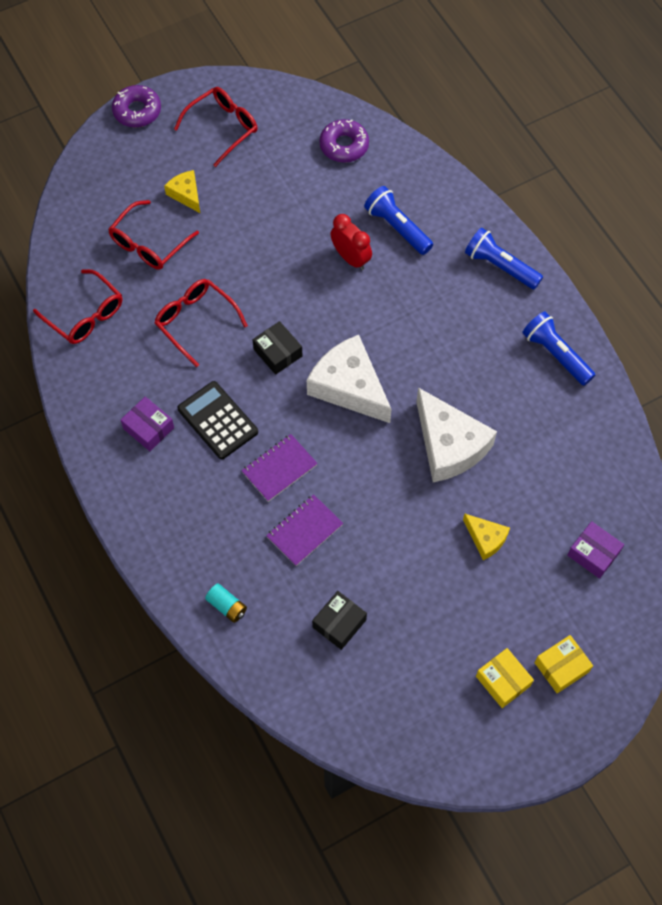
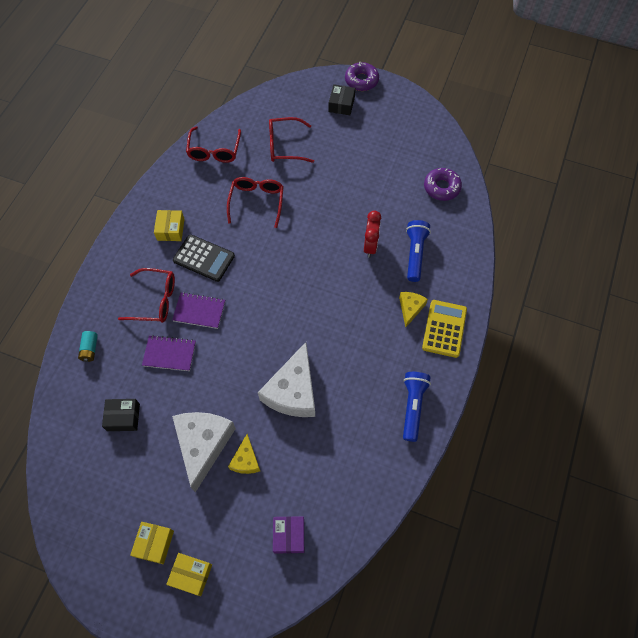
camera: 50 degrees right, 0 degrees up
(148, 428) = (170, 229): purple box -> yellow box
(186, 194) = (332, 139): yellow cheese -> yellow cheese (410, 308)
(217, 420) = (204, 258): black calculator -> black calculator turned 105 degrees clockwise
(223, 128) = (392, 124): red glasses -> red glasses (155, 300)
(278, 353) = (273, 255): black box -> black box (341, 104)
(349, 387) = (284, 307): white cheese -> white cheese (203, 445)
(500, 266) = (444, 328): blue flashlight -> yellow calculator

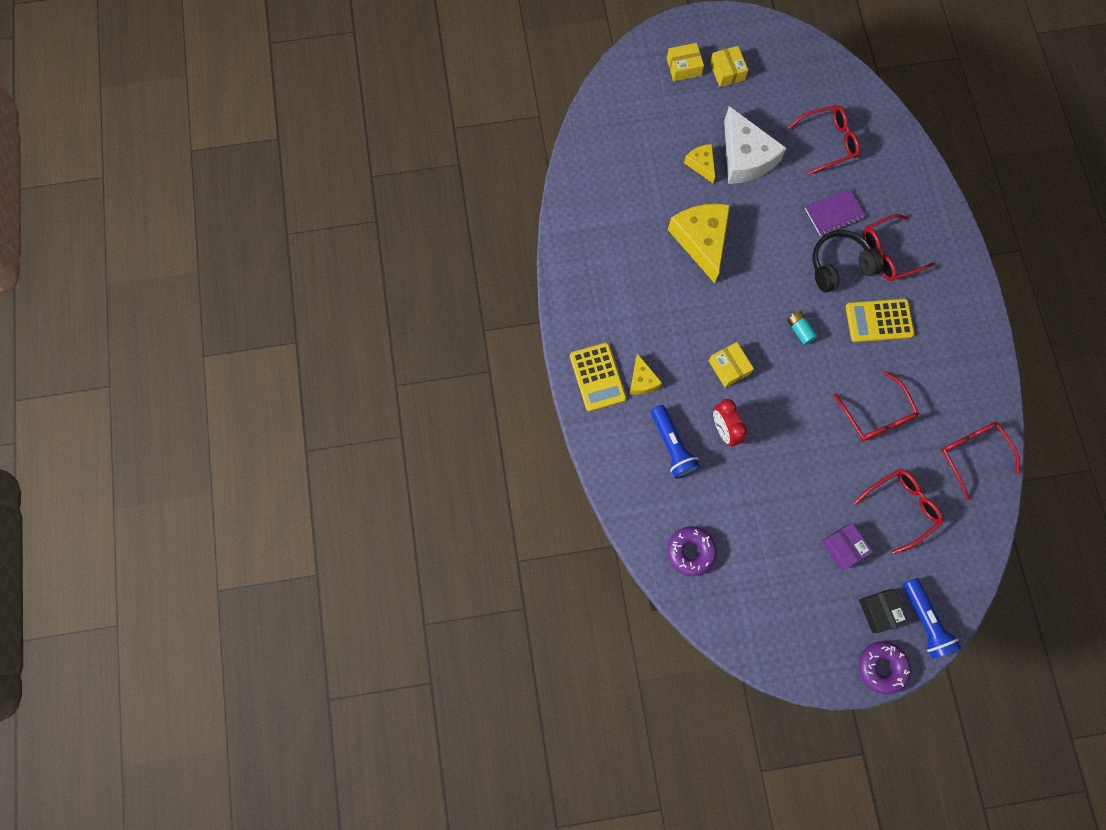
camera: 150 degrees right, 10 degrees up
(90, 349) = (906, 179): turquoise battery -> turquoise battery (800, 330)
(123, 417) = (828, 142): black box -> red glasses
(170, 229) = (937, 333): yellow box -> yellow box (729, 367)
(199, 311) = (839, 266): purple notebook -> black headphones
(204, 258) = (879, 321): black calculator -> yellow calculator
(289, 536) = (628, 130): purple box -> purple box (843, 547)
(293, 391) = (701, 240): white cheese -> yellow cheese
(412, 407) = (586, 284): blue flashlight -> blue flashlight (924, 620)

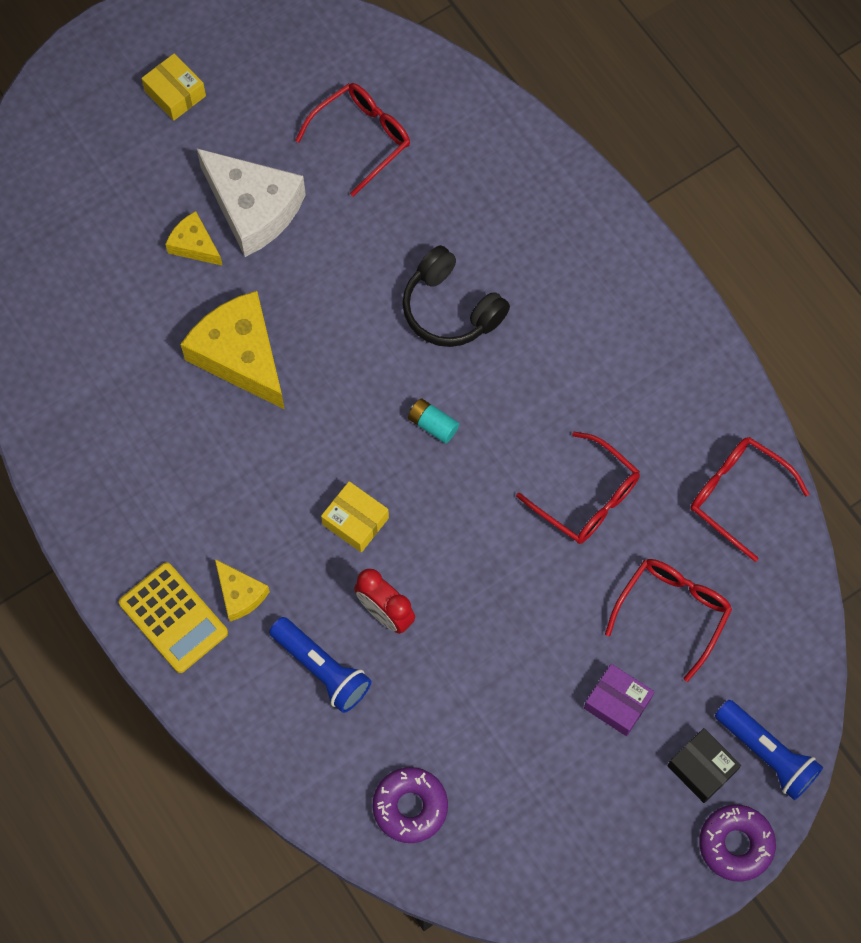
camera: 25 degrees left, 5 degrees down
(683, 67) = (109, 112): yellow box -> none
(834, 213) = (412, 237): purple notebook -> none
(839, 266) = (450, 309): black headphones -> black headphones turned 90 degrees counterclockwise
(879, 321) = (536, 364): yellow calculator -> none
(888, 253) = (511, 263): red glasses -> none

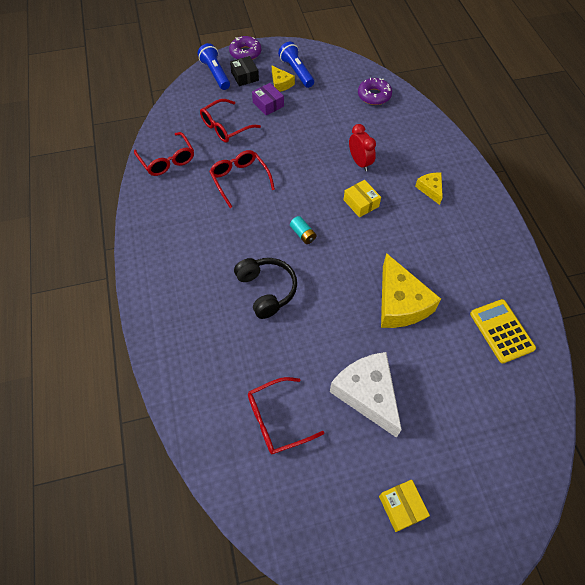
camera: 160 degrees left, 10 degrees down
(173, 618) = (467, 189): yellow calculator -> yellow calculator (501, 331)
(194, 245) = (413, 381): yellow cheese -> yellow cheese (281, 84)
(321, 669) = (398, 150): blue flashlight -> blue flashlight (296, 72)

